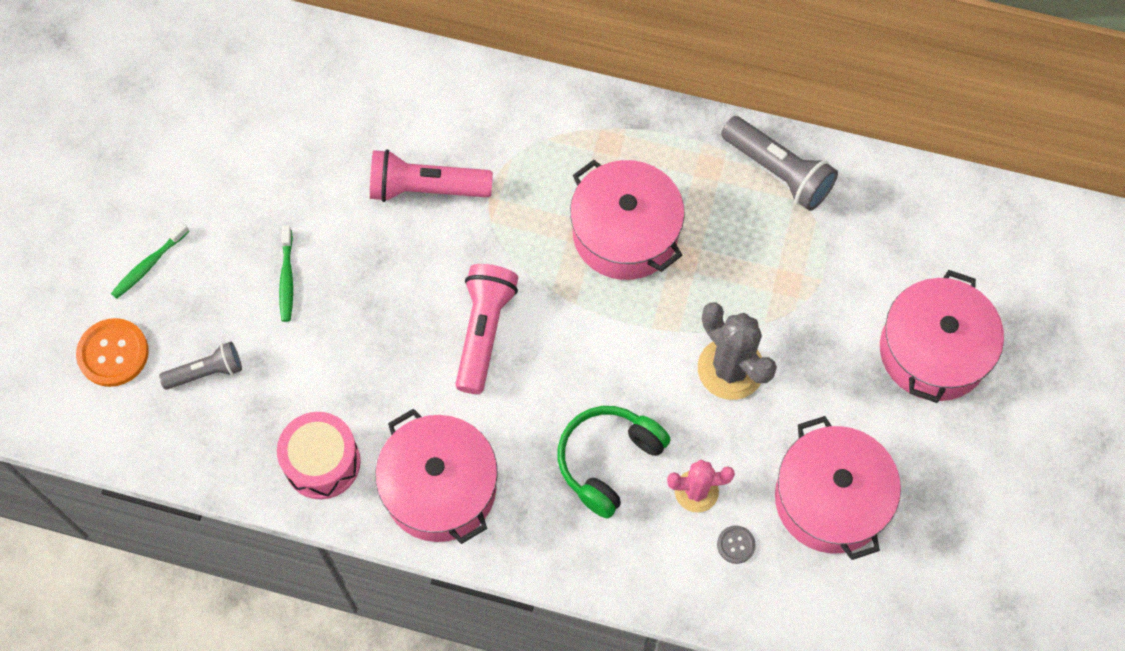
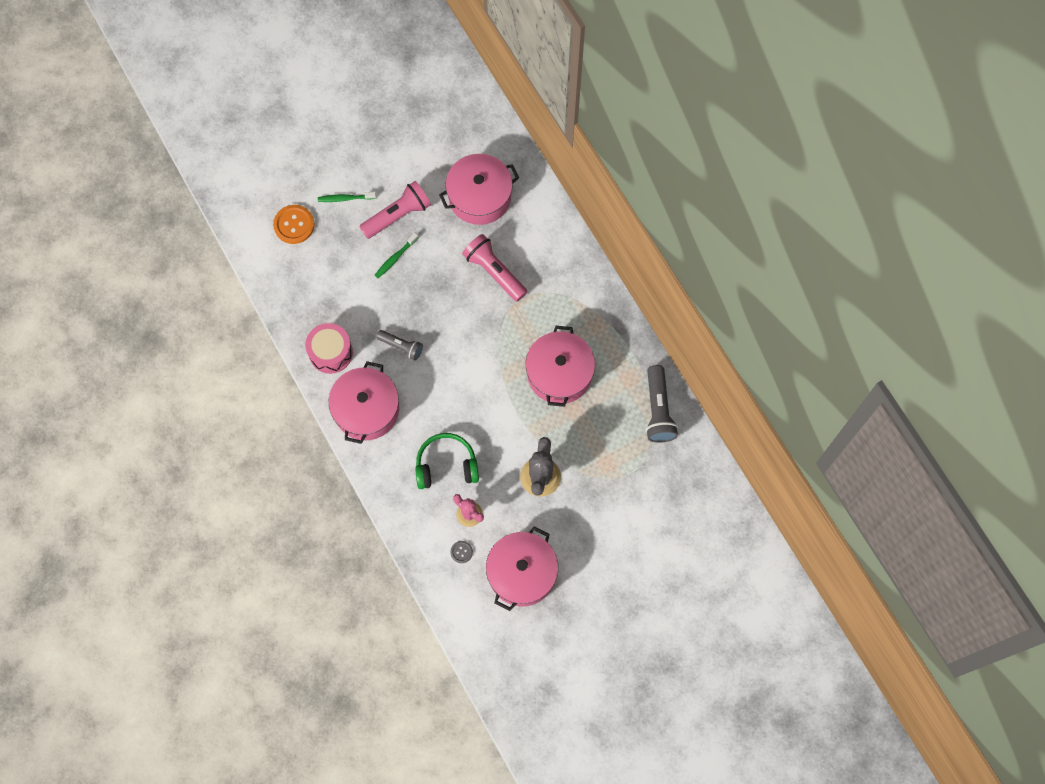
camera: 45 degrees right, 5 degrees up
(206, 372) = (323, 269): grey flashlight -> grey flashlight (401, 346)
(484, 331) = (453, 359): pink flashlight -> pink flashlight (398, 215)
(933, 351) = (637, 555): pink pot -> pink pot (479, 197)

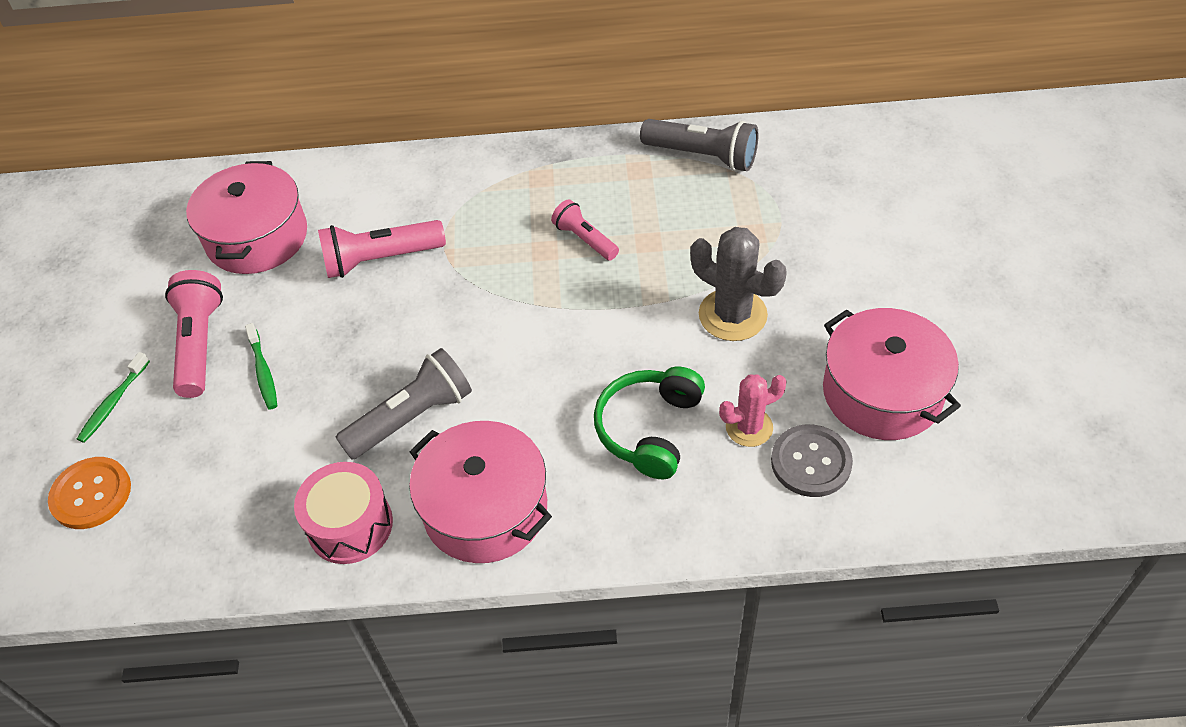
camera: 60 degrees left, 20 degrees down
(401, 346) = (412, 417): grey flashlight -> grey flashlight, size x1.61
(461, 552) = (811, 462): grey button -> grey button, size x1.93
(559, 373) = (584, 239): pink pot -> pink flashlight

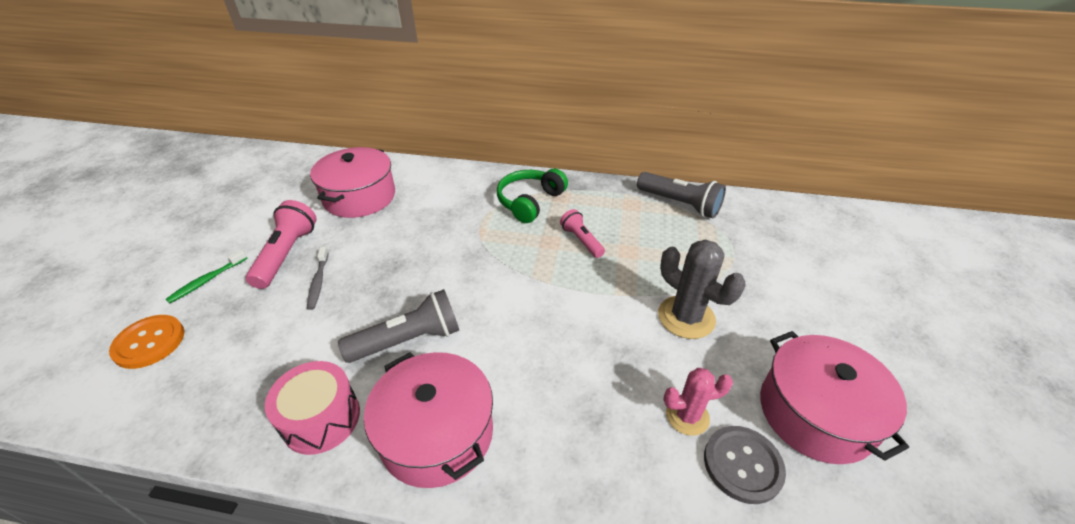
camera: 10 degrees right, 10 degrees down
(263, 372) = (318, 282): green toothbrush -> grey toothbrush
(380, 259) = (433, 225): pink flashlight -> none
(649, 429) = (598, 396): green headphones -> green headphones (530, 202)

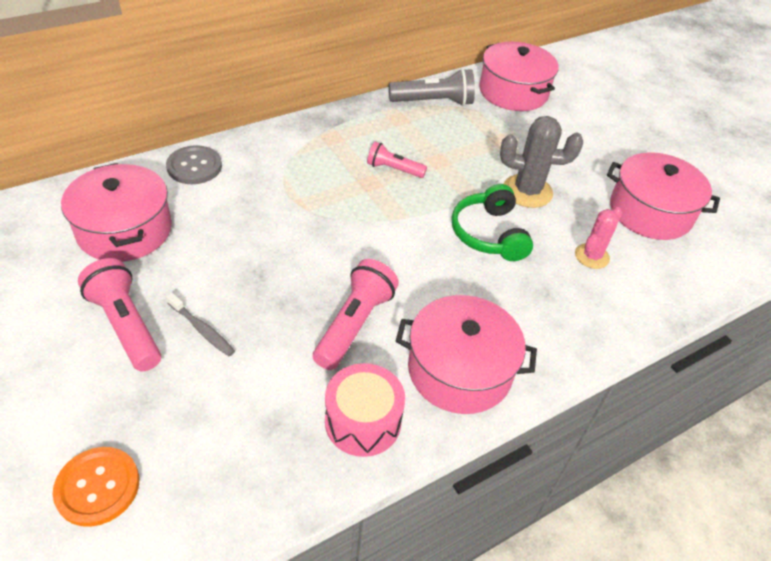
camera: 45 degrees left, 5 degrees up
(207, 280) = (69, 400): green toothbrush -> none
(409, 340) = (354, 324): grey flashlight -> pink flashlight
(530, 202) = (310, 155): green headphones -> green headphones (489, 234)
(742, 465) = (644, 265): grey button -> grey button (194, 166)
(772, 226) = (513, 92): none -> pink pot

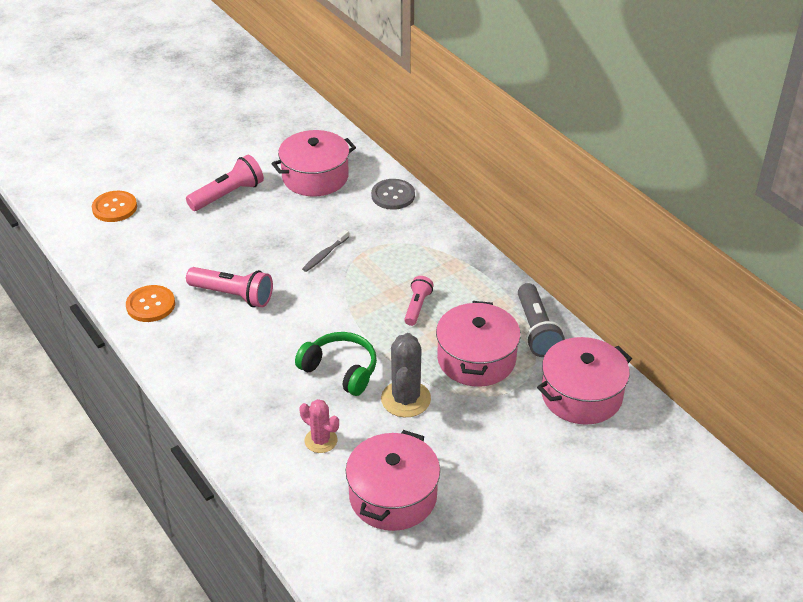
camera: 90 degrees right, 5 degrees down
(202, 329) = (225, 226): grey toothbrush -> grey toothbrush (324, 255)
(363, 421) = (150, 305): pink drum -> orange button
(459, 370) = (191, 351): pink pot -> pink pot (476, 359)
(489, 234) = (340, 370): green headphones -> green headphones turned 45 degrees clockwise

